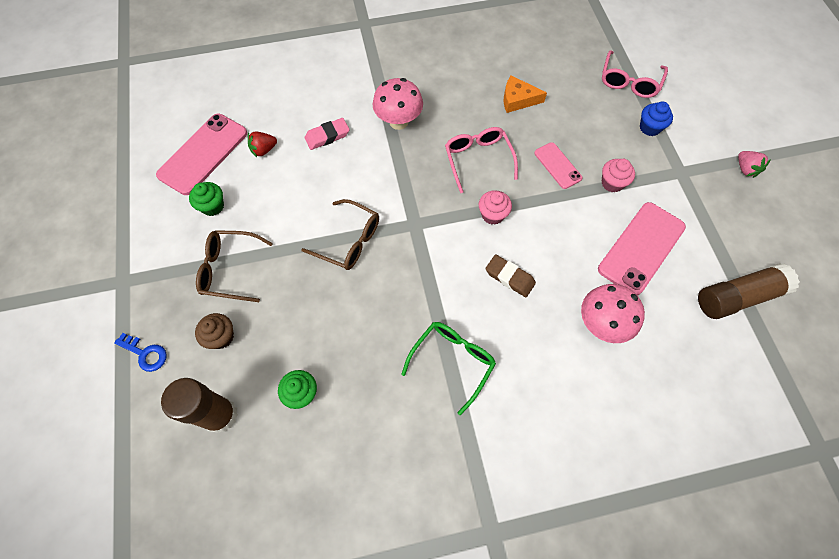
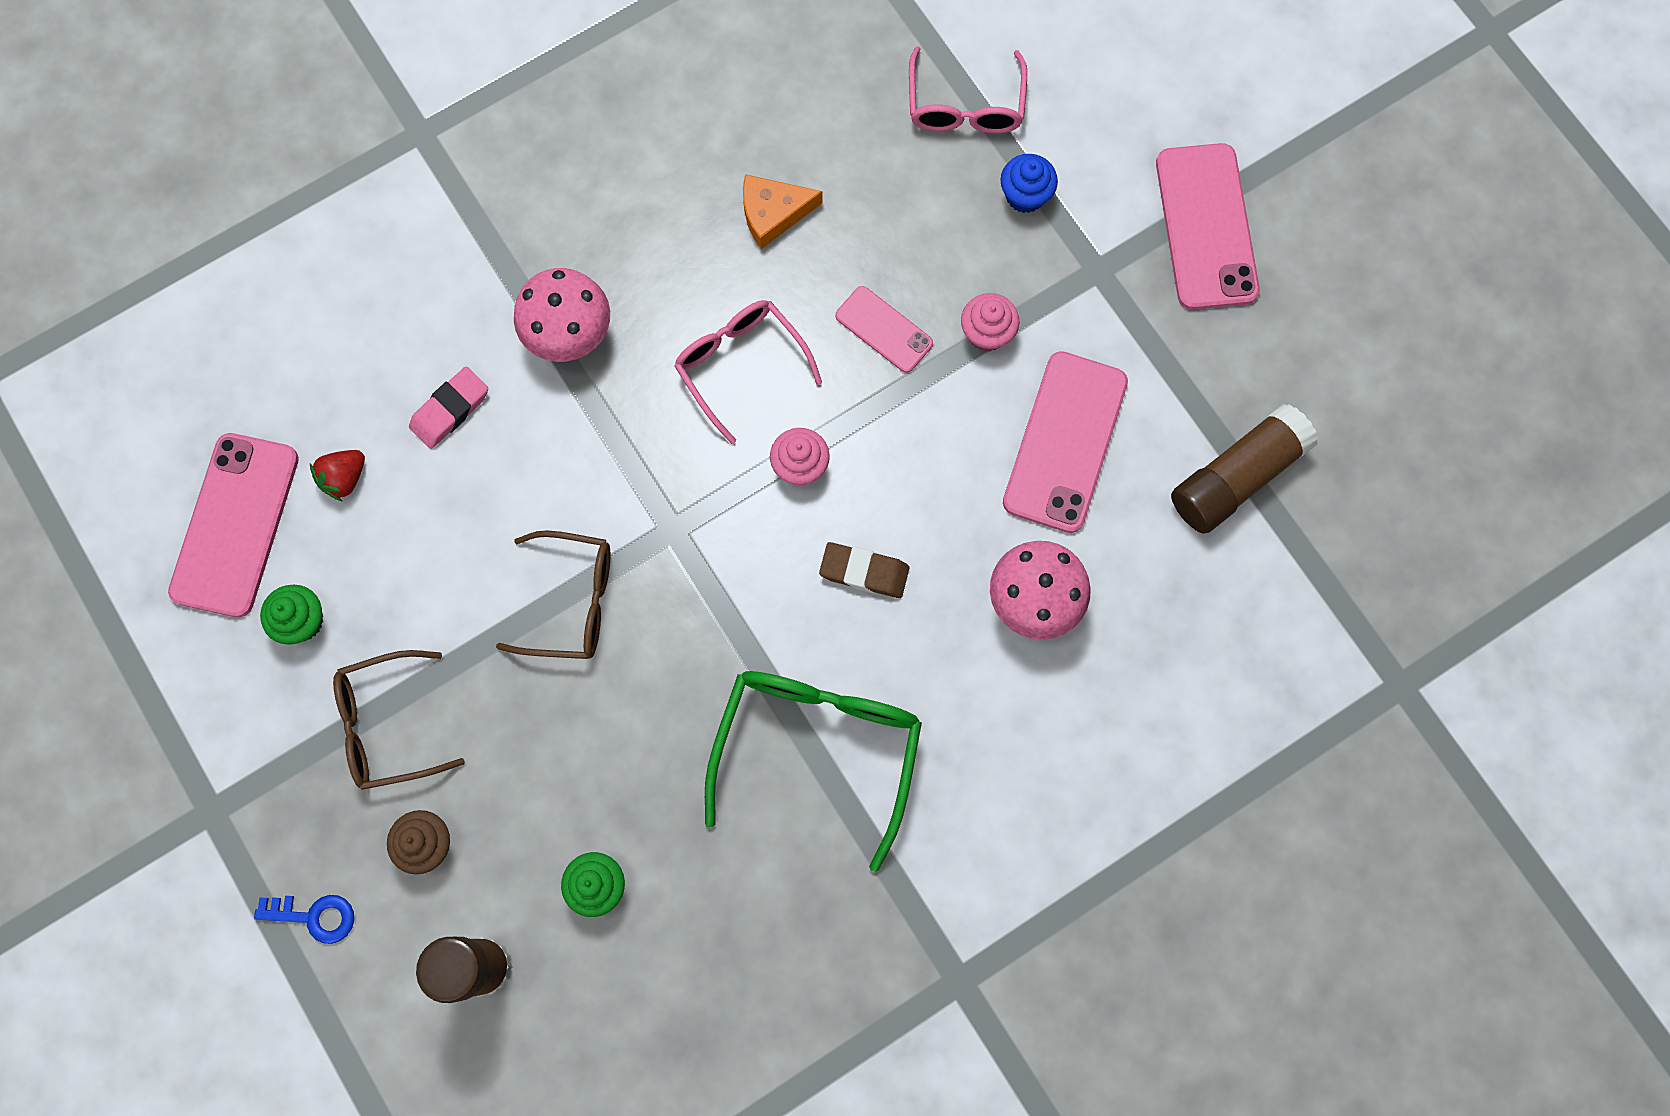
camera: 20 degrees left, 10 degrees up
(453, 361) = (818, 748): green glasses -> green glasses, size x1.51
(745, 169) = (1206, 227): pink strawberry -> pink phone

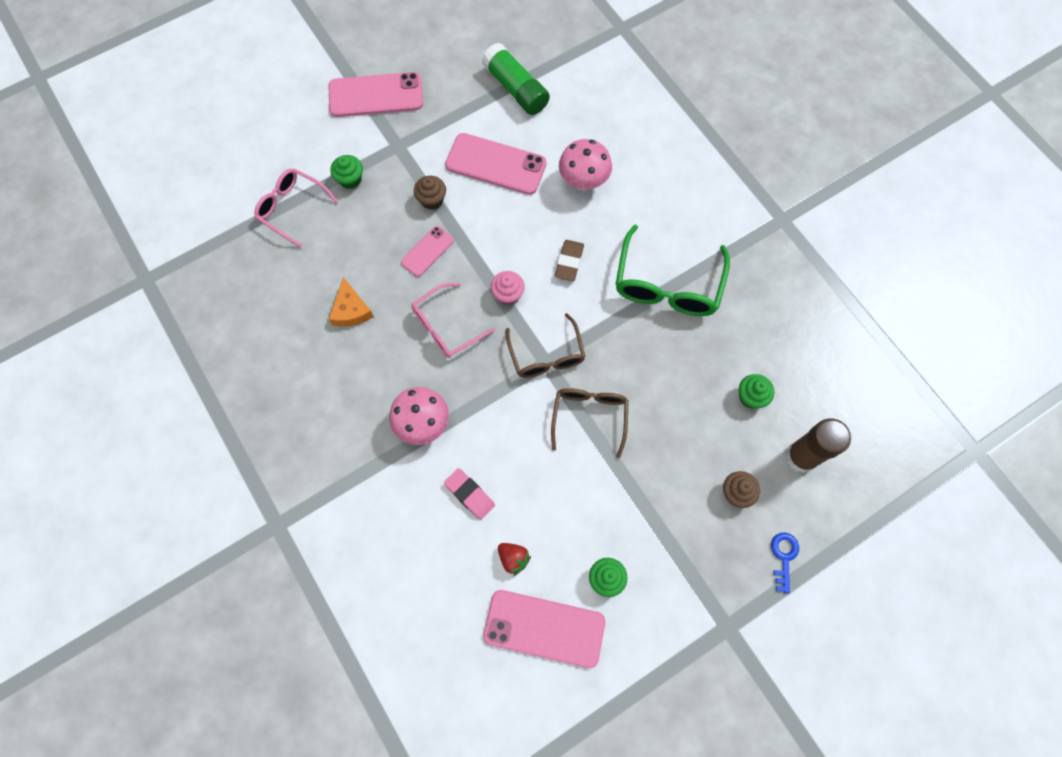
camera: 90 degrees left, 5 degrees down
(387, 725) = (668, 521): brown glasses -> brown glasses (546, 355)
(818, 748) = (667, 285): green glasses -> green glasses turned 90 degrees counterclockwise
(965, 106) = (292, 208): pink glasses -> pink glasses turned 150 degrees counterclockwise
(987, 333) = (432, 200): pink cupcake -> brown cupcake
(1025, 195) = (350, 179): blue cupcake -> green cupcake
(1236, 477) = (516, 88): brown glue stick -> green glue stick

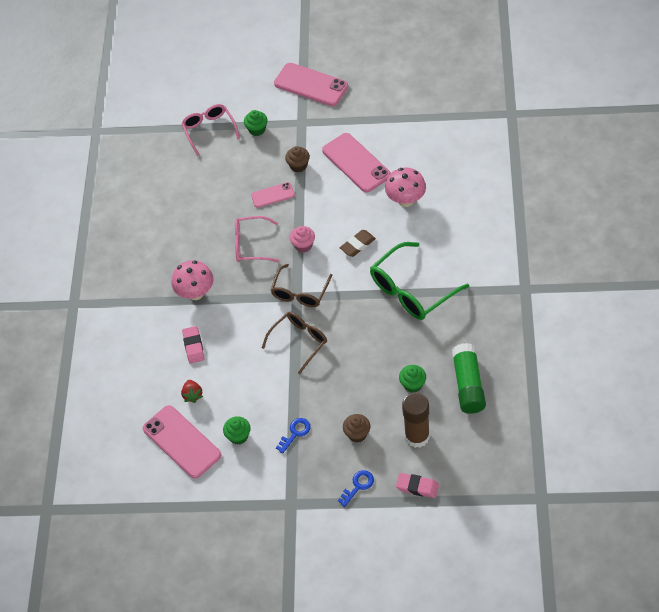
camera: 40 degrees right, 15 degrees down
(351, 310) = (201, 207): orange cheese -> none
(516, 88) = (406, 121): green glue stick -> green glue stick (468, 385)
(667, 534) = (295, 433): none -> blue key
(846, 518) = (417, 487): none -> pink eraser

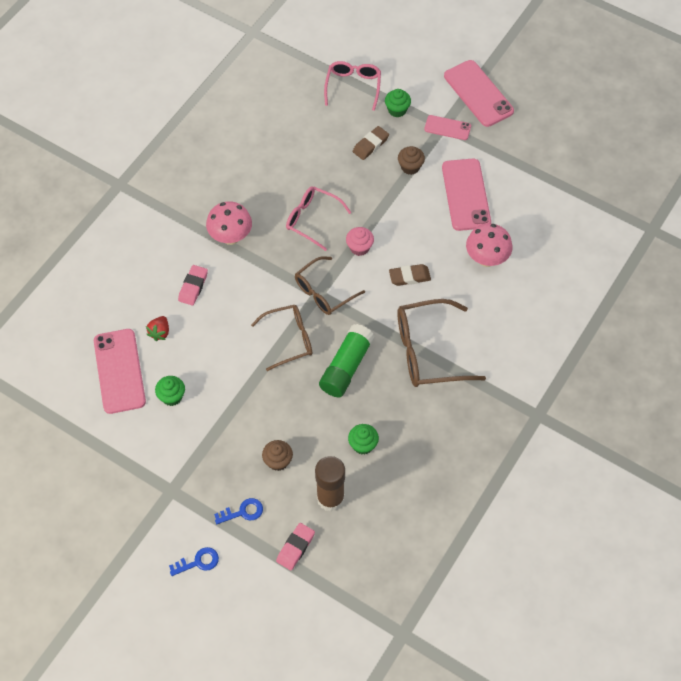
camera: 25 degrees right, 5 degrees up
(255, 166) = (370, 145): none -> brown eraser
(272, 195) = (366, 182): pink phone -> pink phone (447, 128)
(295, 433) = (223, 425): blue key -> blue key (198, 562)
(411, 290) = (428, 351): green glasses -> brown glasses
(417, 487) = (295, 547): pink eraser -> pink eraser turned 75 degrees clockwise
(468, 385) = (414, 477): green glue stick -> green glue stick (346, 367)

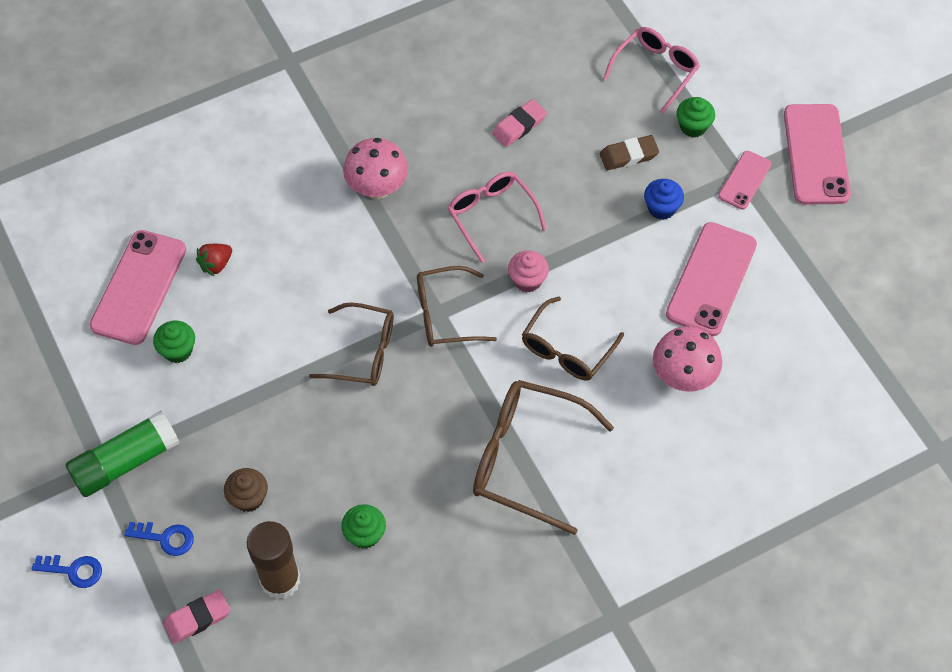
camera: 30 degrees right, 0 degrees up
(193, 287) = (292, 228): pink eraser -> pink eraser (519, 126)
(346, 367) = (410, 424): green glue stick -> green glue stick (126, 462)
(409, 277) = (566, 350): brown eraser -> brown glasses
(410, 167) = (661, 208): brown cupcake -> blue cupcake
(447, 128) = (744, 180): pink phone -> pink phone turned 75 degrees clockwise

